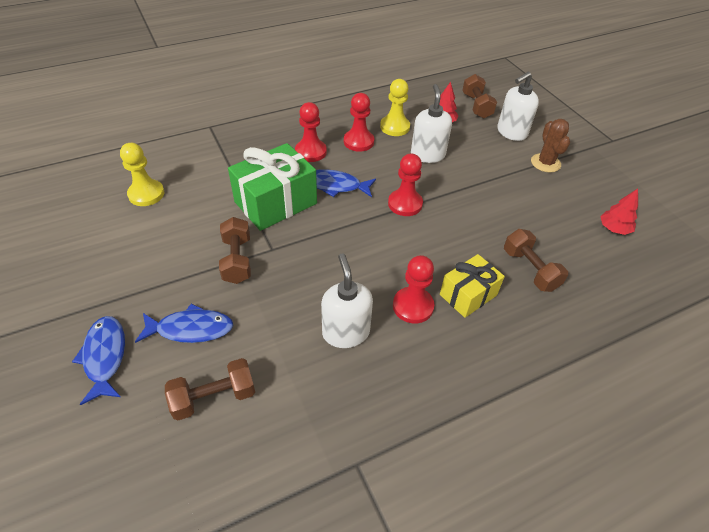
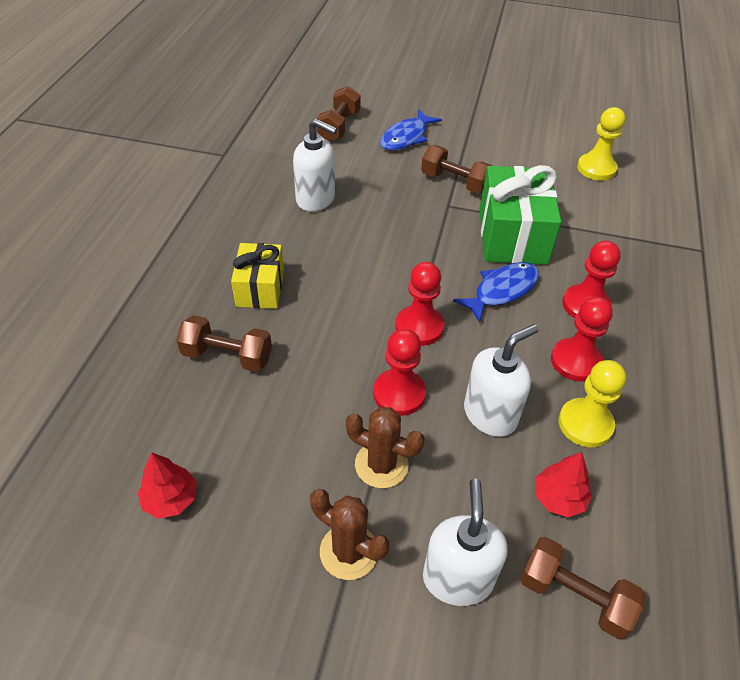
camera: 130 degrees right, 0 degrees up
(105, 357) = (422, 101): blue fish -> none
(413, 306) = (293, 247): red pawn -> red pawn (399, 394)
(427, 155) = (490, 414): white soap dispenser -> white soap dispenser turned 75 degrees counterclockwise
(499, 174) = (381, 465): none -> brown cactus

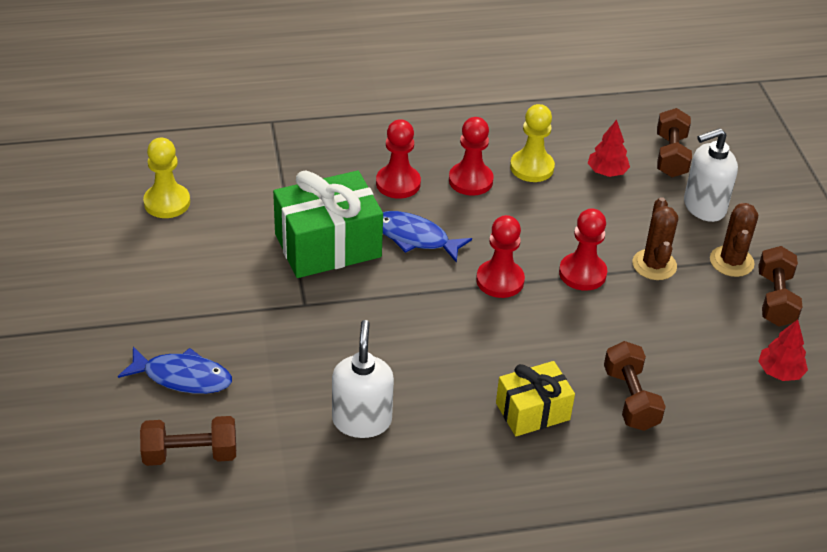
camera: 115 degrees left, 5 degrees down
(454, 182) = (258, 309): brown dumbbell -> brown dumbbell (775, 299)
(490, 414) = (562, 217): white soap dispenser -> none

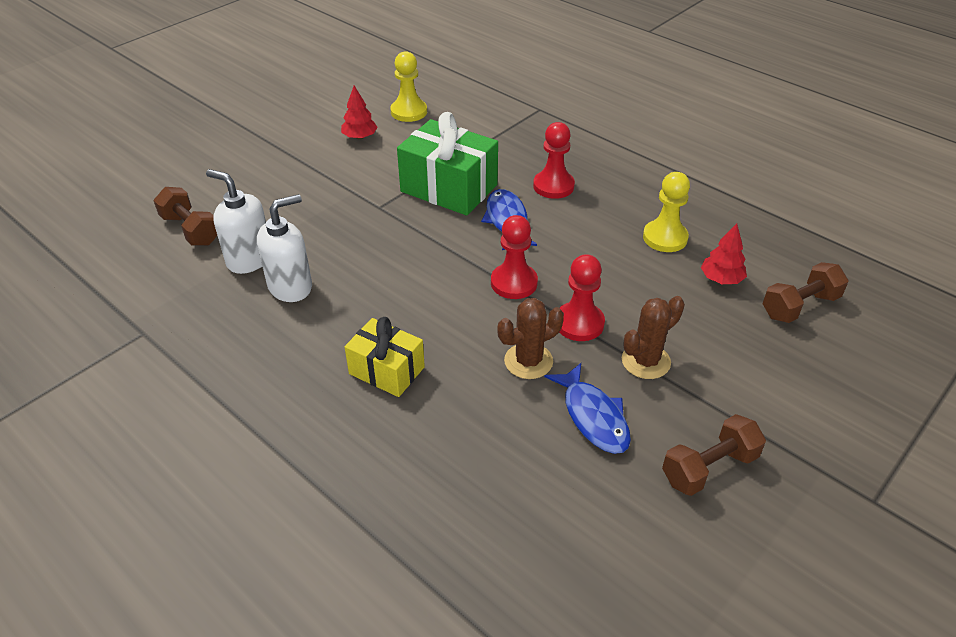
camera: 55 degrees right, 0 degrees up
(182, 377) = (258, 193): blue fish -> blue fish (593, 417)
(470, 180) = (605, 216): red pawn -> none
(630, 399) = (462, 424): brown dumbbell -> none
(704, 207) = (765, 358): white soap dispenser -> white soap dispenser (249, 259)
(731, 261) = (718, 411): brown cactus -> brown cactus (528, 361)
(779, 372) = (612, 518): red tree -> red tree (360, 137)

